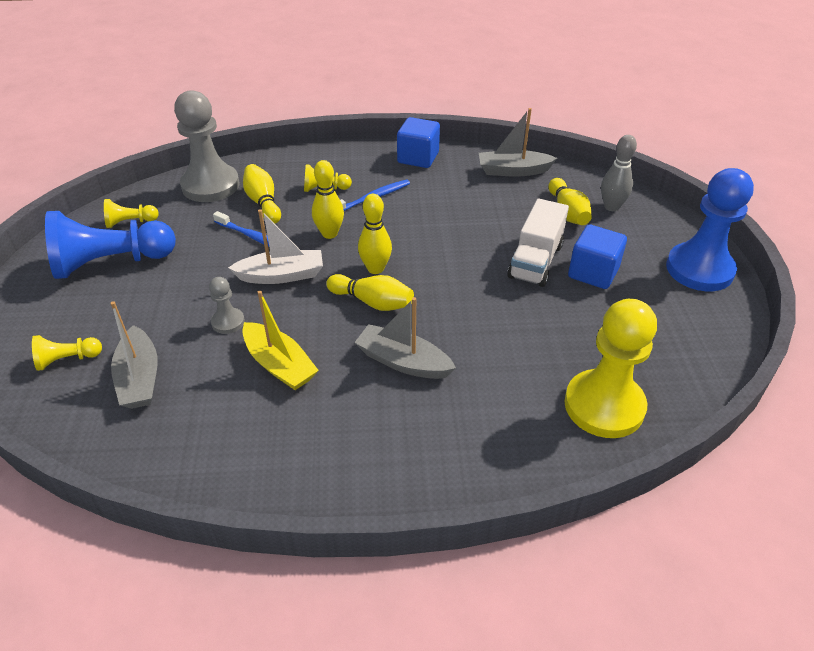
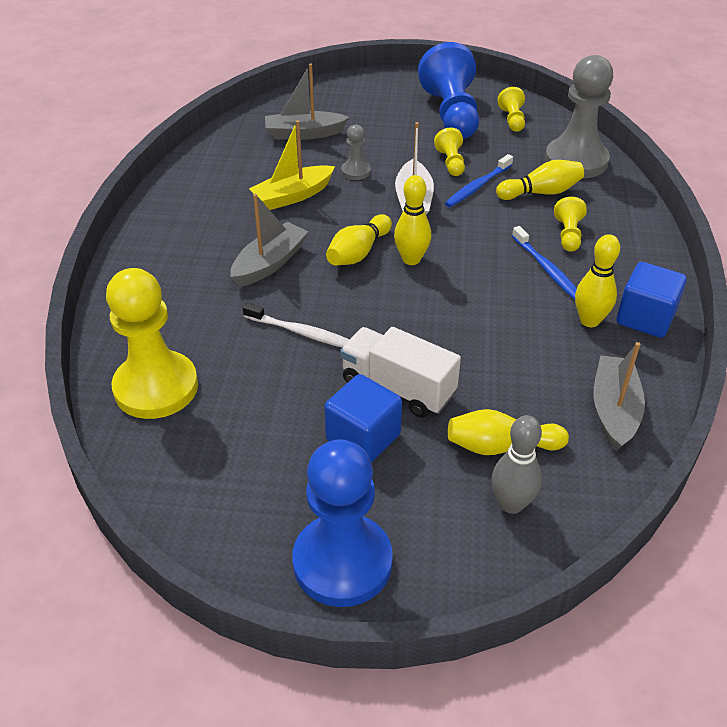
camera: 100 degrees right, 0 degrees up
(68, 359) = (336, 104): yellow pawn -> yellow pawn (451, 163)
(329, 234) = (478, 233): yellow bowling pin -> yellow bowling pin (589, 321)
(495, 322) = (302, 333): none -> white toothbrush

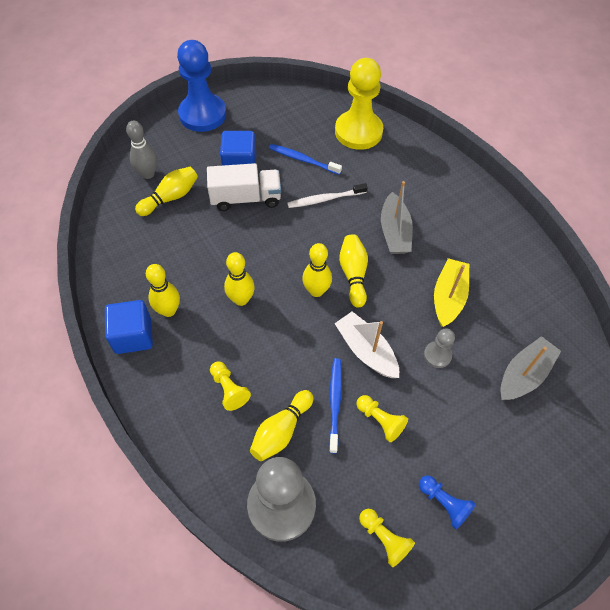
camera: 140 degrees right, 15 degrees up
(451, 114) = (444, 503): blue pawn -> blue pawn, size x0.46
(498, 291) = (241, 299): none -> yellow bowling pin
(547, 269) = (222, 340): blue toothbrush -> blue toothbrush (303, 160)
(614, 410) = (122, 252): grey boat -> none

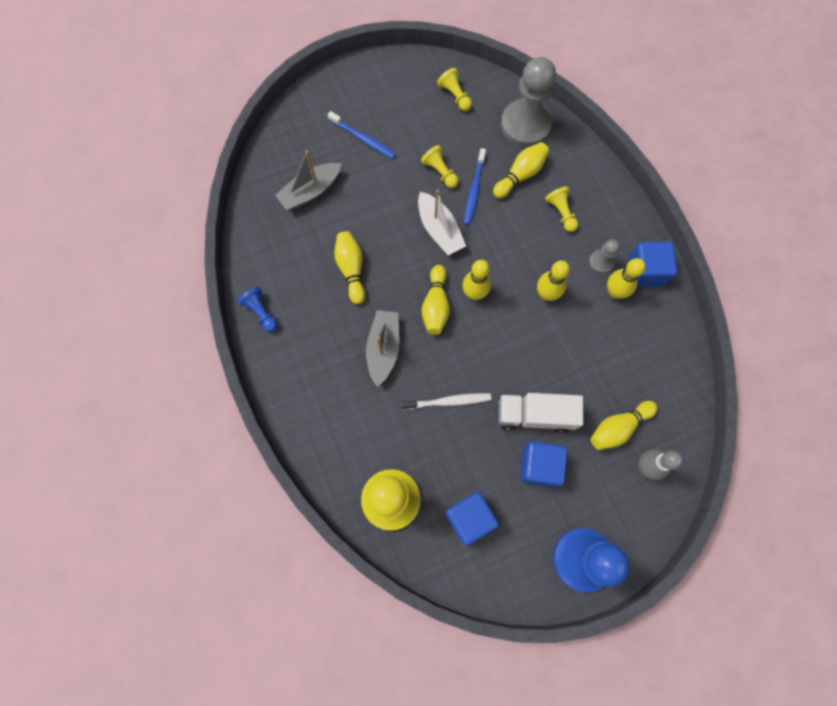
camera: 170 degrees left, 15 degrees up
(293, 128) = (469, 518): none -> blue cube
(303, 160) = (465, 463): blue toothbrush -> blue toothbrush (363, 139)
(437, 355) = (378, 217): grey pawn -> grey pawn (601, 262)
(444, 503) = (406, 110): blue pawn -> blue pawn (261, 312)
(448, 297) = (351, 269): yellow boat -> yellow bowling pin

